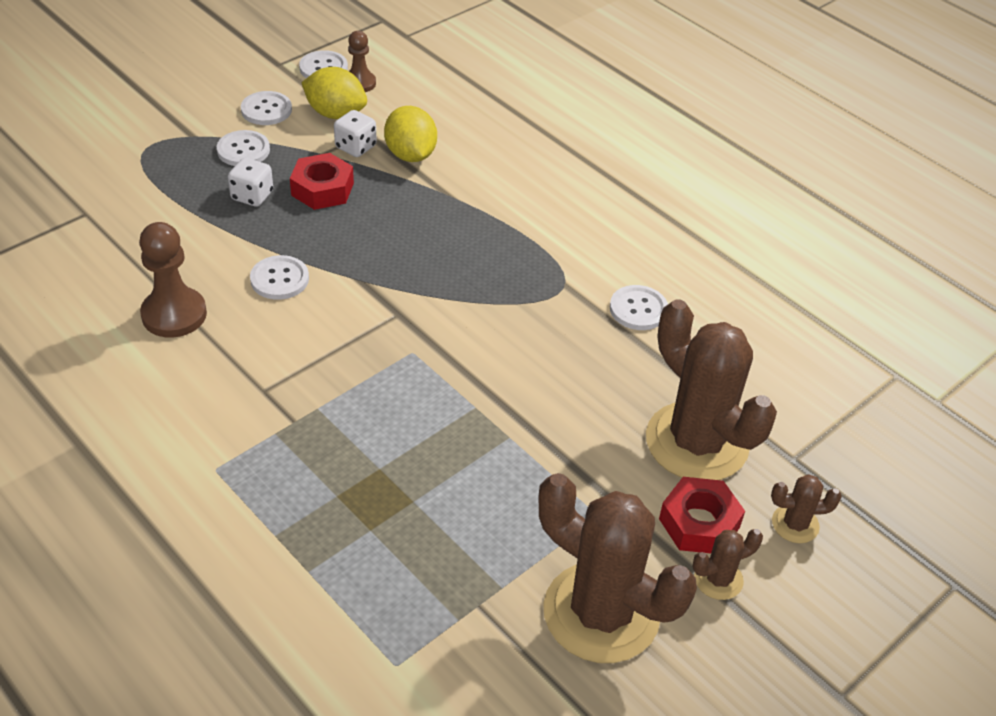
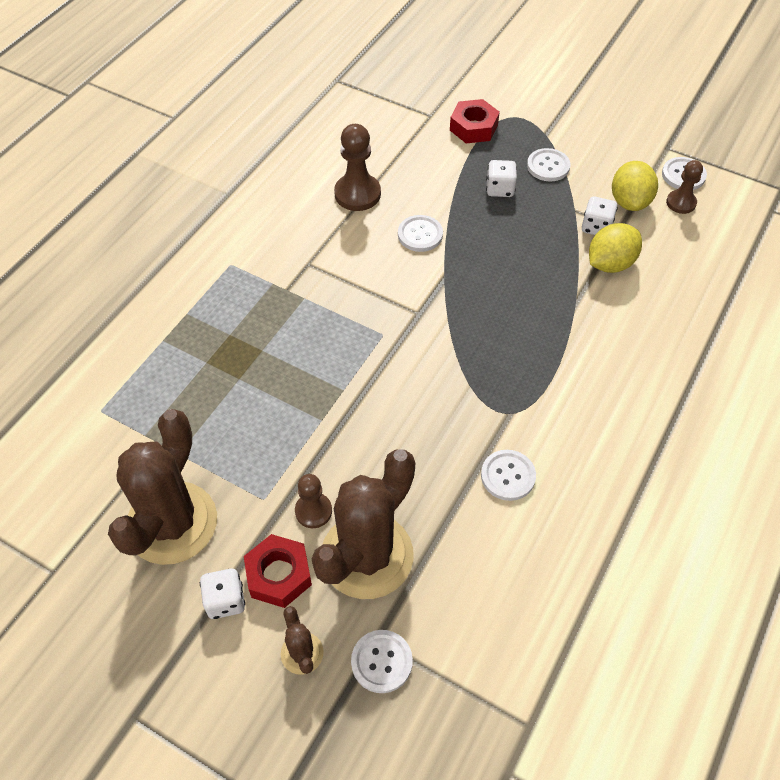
camera: 75 degrees right, 10 degrees up
(266, 110) = (604, 161): white button -> white button (381, 662)
(322, 189) = (532, 224): red nut -> red nut (473, 127)
(628, 473) = (313, 511): none -> brown pawn
(718, 579) = (225, 600): brown cactus -> white dice

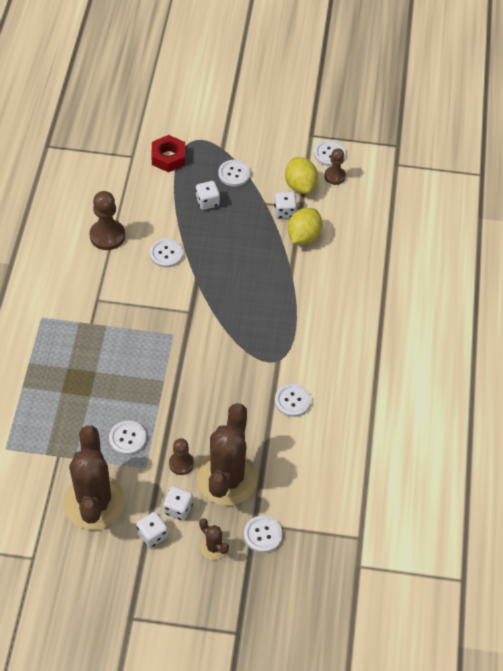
camera: 25 degrees left, 0 degrees up
(259, 451) = (127, 438): none -> white button
(279, 575) = (178, 508): red nut -> white dice

